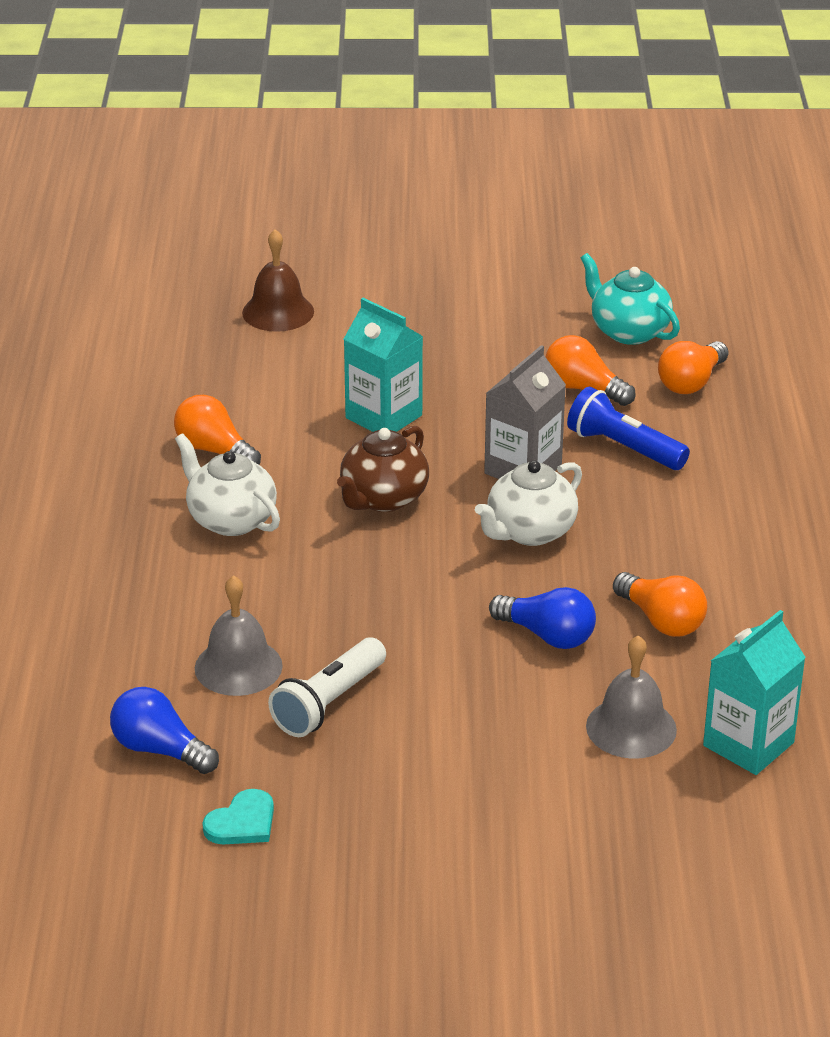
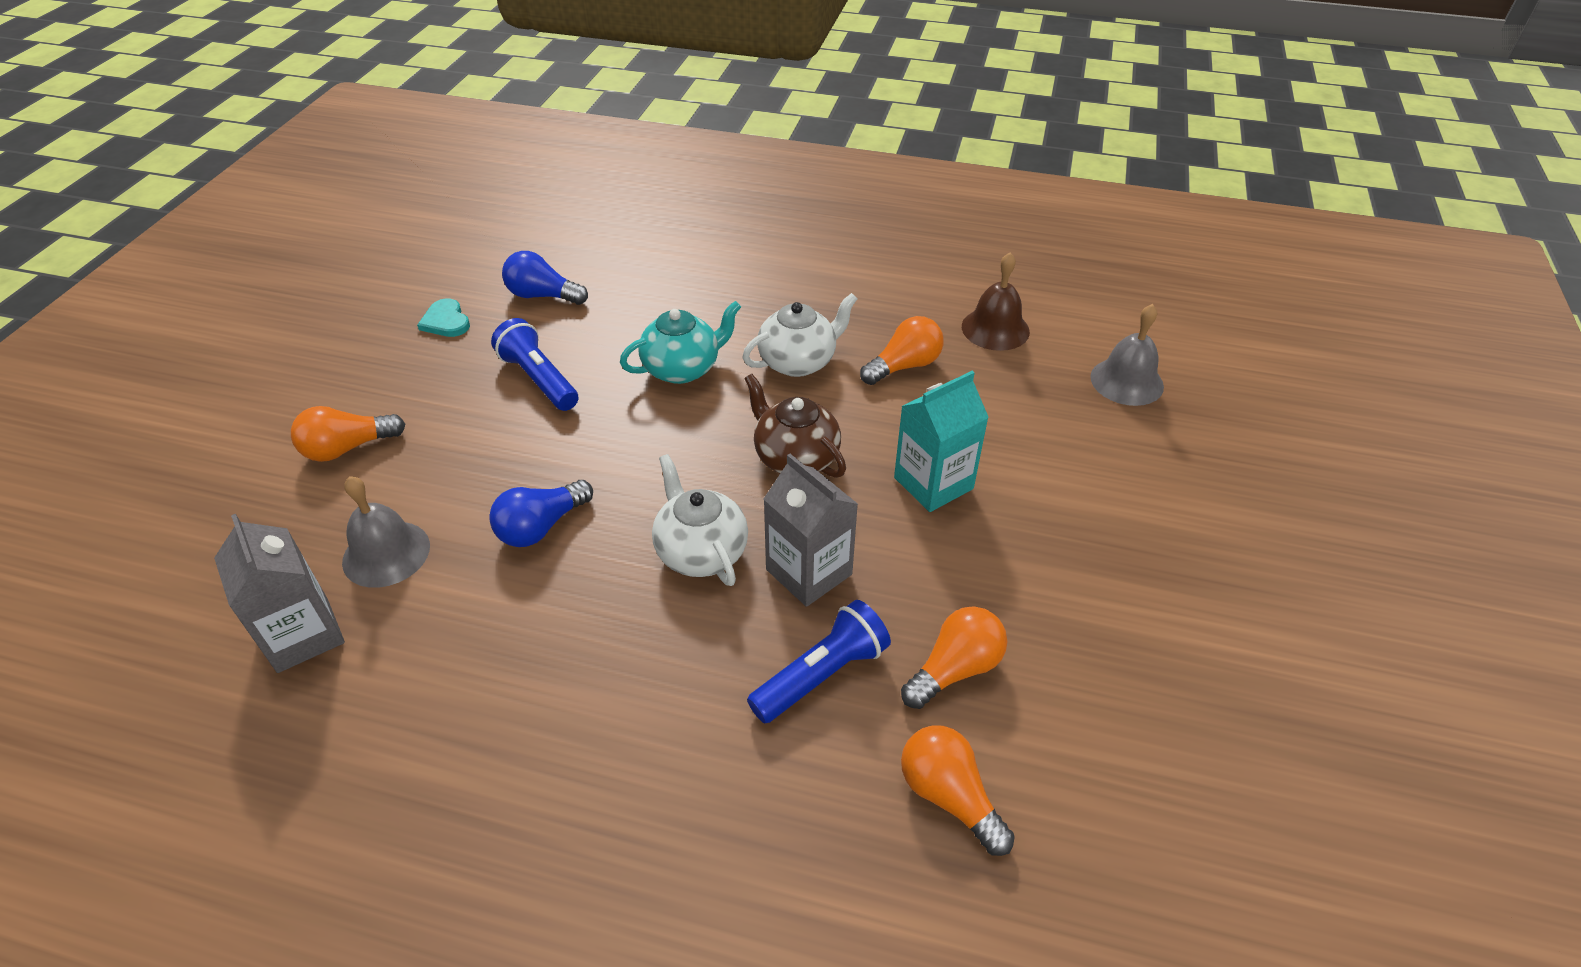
camera: 105 degrees right, 10 degrees up
(160, 750) = (543, 296): blue light bulb -> blue light bulb turned 120 degrees counterclockwise
(238, 666) = (609, 341): grey bell -> grey bell (1126, 381)
(278, 312) = (1146, 440): brown bell -> brown bell (995, 329)
(329, 703) = (539, 379): white flashlight -> blue flashlight
(628, 331) = (1086, 758): turquoise teapot -> turquoise teapot (682, 368)
(661, 620) = (513, 620): orange light bulb -> orange light bulb (348, 448)
(748, 744) = (303, 635): turquoise carton -> grey carton

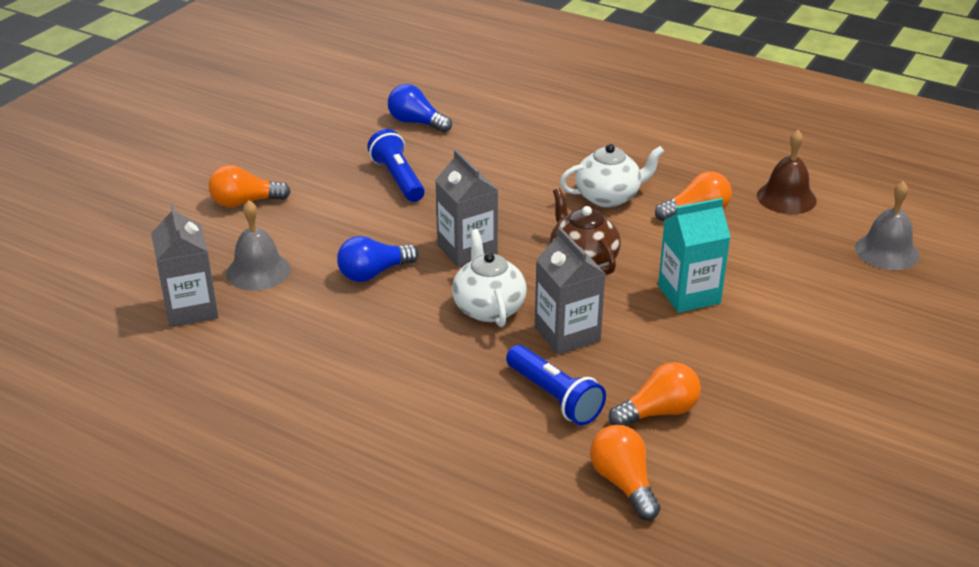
camera: 15 degrees right, 10 degrees down
(446, 321) = (337, 130): turquoise heart -> none
(651, 469) = (467, 250): none -> grey carton
(682, 368) = (512, 188): turquoise teapot -> none
(821, 675) = (554, 397): blue flashlight -> blue flashlight turned 75 degrees clockwise

